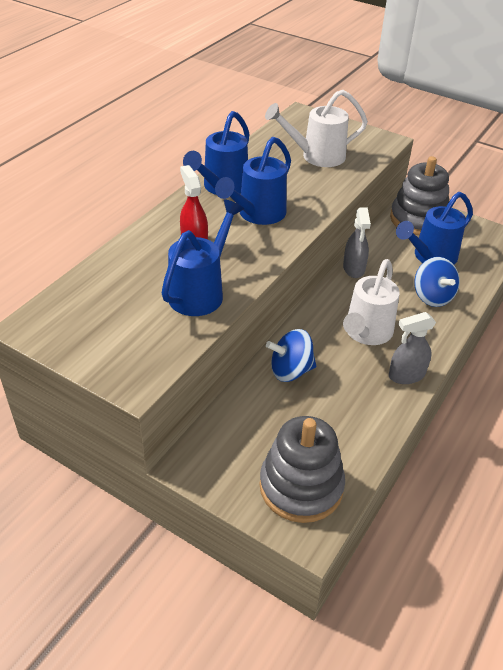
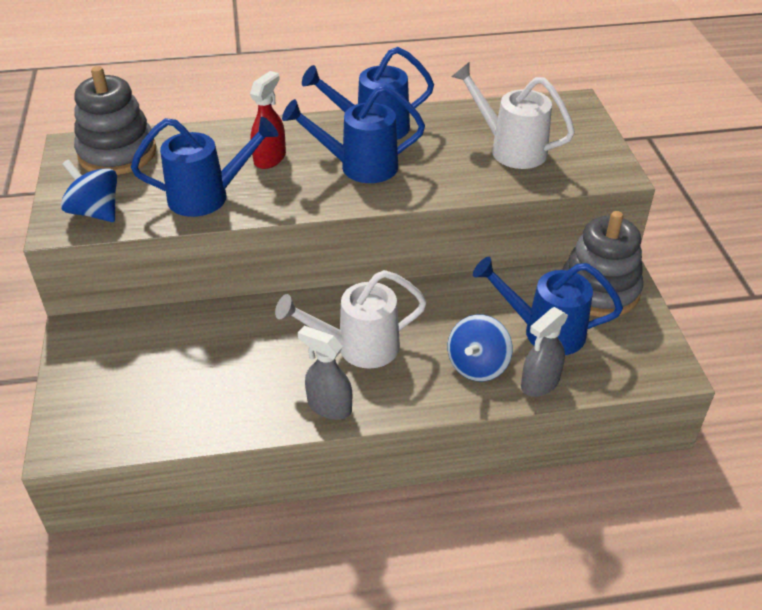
camera: 50 degrees right, 0 degrees up
(290, 371) = (248, 327): blue spinning top -> blue spinning top (95, 212)
(301, 486) = (111, 410): grey stacking toy -> grey stacking toy (117, 153)
(353, 269) = (447, 289): grey spray bottle -> grey spray bottle (539, 383)

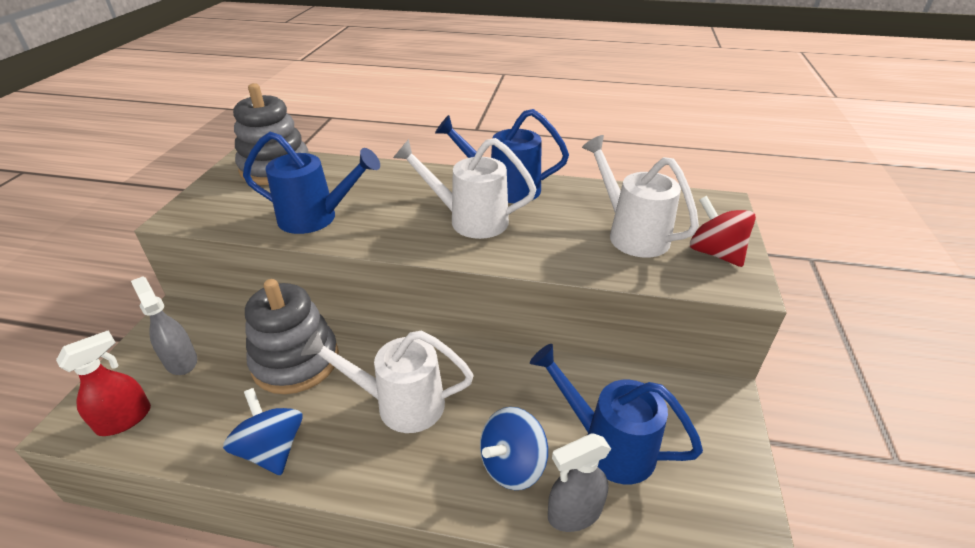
camera: 20 degrees right, 5 degrees down
(95, 212) = (216, 211): blue spinning top -> blue spinning top (272, 449)
(270, 158) = (394, 196): red spray bottle -> red spray bottle (125, 419)
(329, 406) = (331, 464): grey spray bottle -> grey spray bottle (181, 361)
(360, 167) = (470, 220): blue watering can -> white watering can
(585, 152) = (715, 253): none -> red spinning top
(599, 290) = (692, 411): grey stacking toy -> grey stacking toy (296, 361)

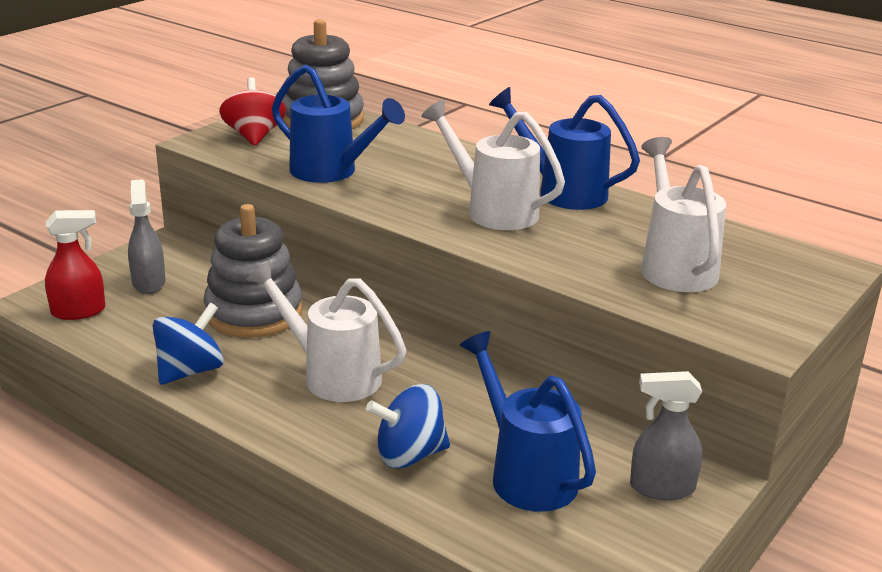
camera: 25 degrees right, 10 degrees down
(272, 449) = (190, 371): blue spinning top -> blue spinning top turned 45 degrees clockwise
(574, 513) = (443, 508): grey spray bottle -> grey spray bottle (661, 488)
(715, 253) = (761, 307): red spinning top -> red spinning top (254, 136)

